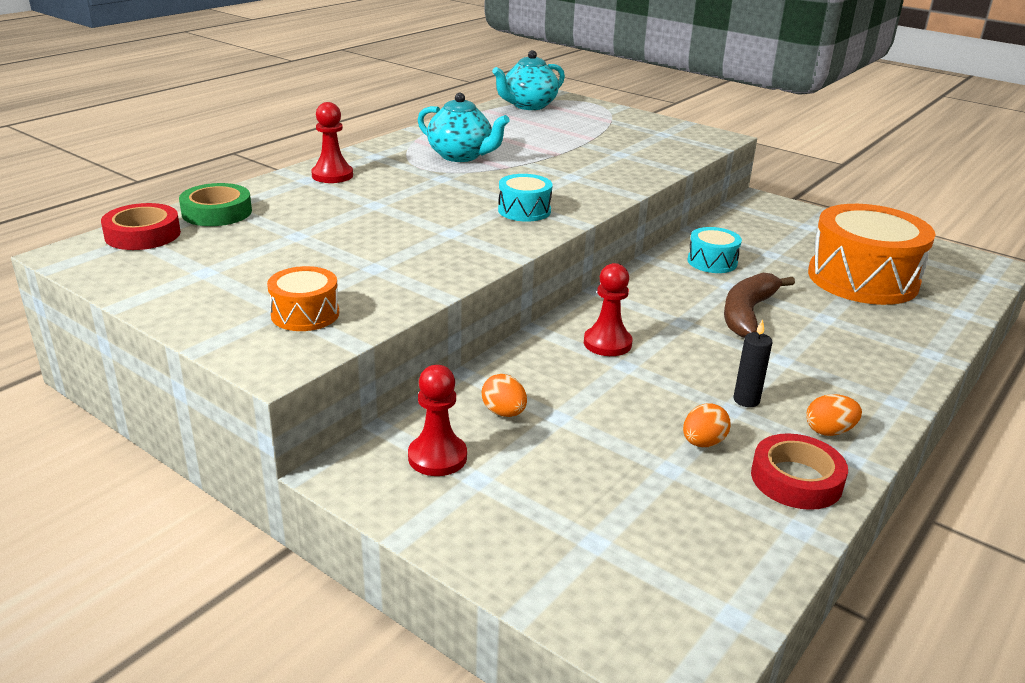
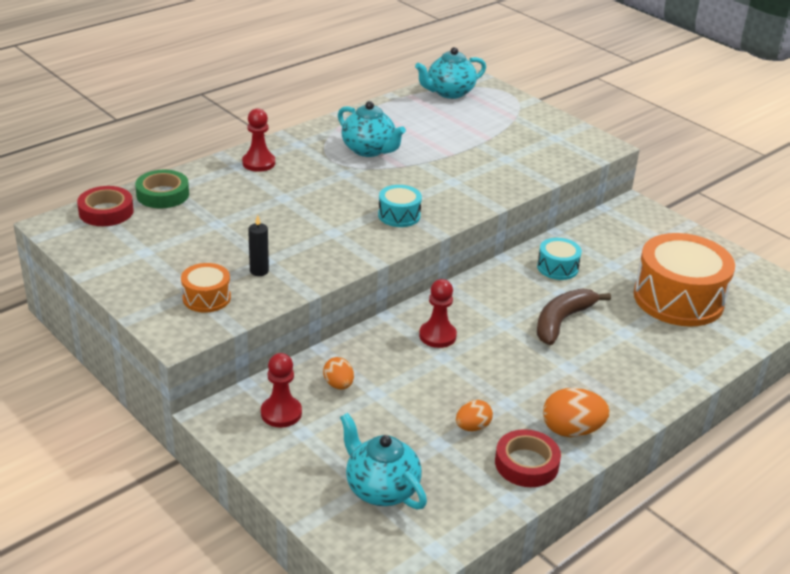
camera: 10 degrees right, 5 degrees up
(617, 540) = (381, 489): none -> turquoise teapot
(746, 400) = (522, 397): black candle -> black candle (259, 271)
(829, 431) = (571, 430): orange egg -> orange egg, size x1.61

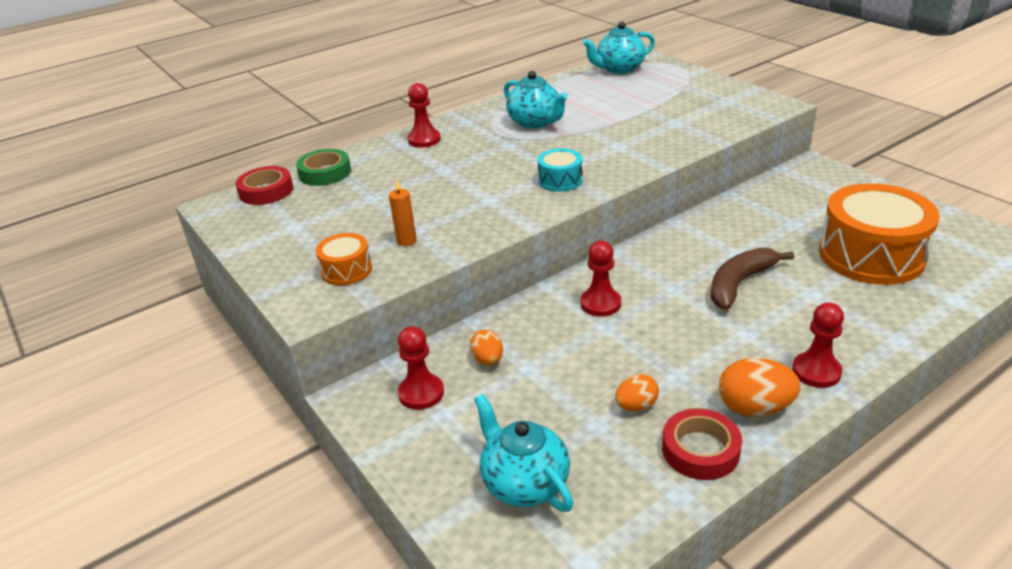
camera: 10 degrees right, 0 degrees up
(259, 271) = (406, 241): black candle -> orange candle
(557, 268) = (733, 229): turquoise drum -> none
(624, 401) = (816, 371): none -> red pawn

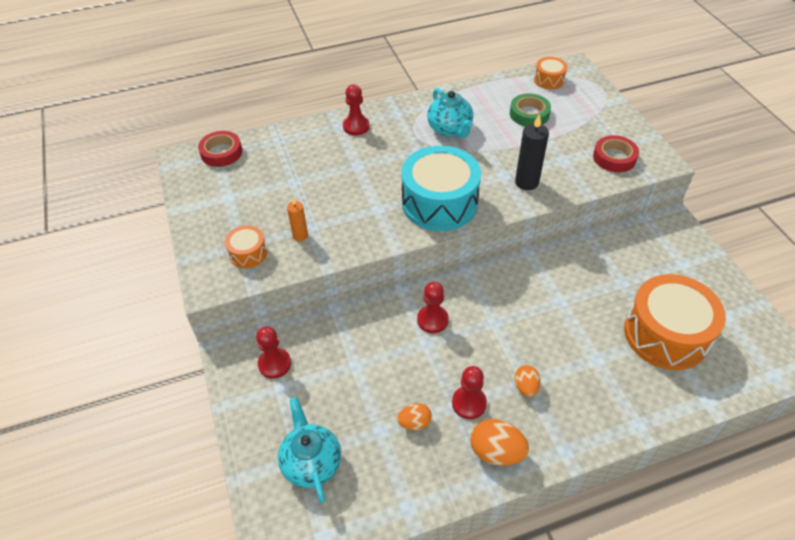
camera: 15 degrees right, 15 degrees up
(325, 173) = (269, 144): green tape -> green tape (529, 114)
(488, 360) = (330, 348): orange egg -> orange egg (526, 387)
(560, 180) = (439, 203): turquoise drum -> turquoise drum, size x2.11
(619, 69) = (549, 80): turquoise teapot -> orange drum
(648, 146) = (526, 182): none -> black candle
(700, 450) = (440, 475): red tape -> red tape (614, 158)
(739, 284) = (546, 332): brown banana -> none
(816, 371) = (559, 434): red pawn -> red pawn (469, 403)

